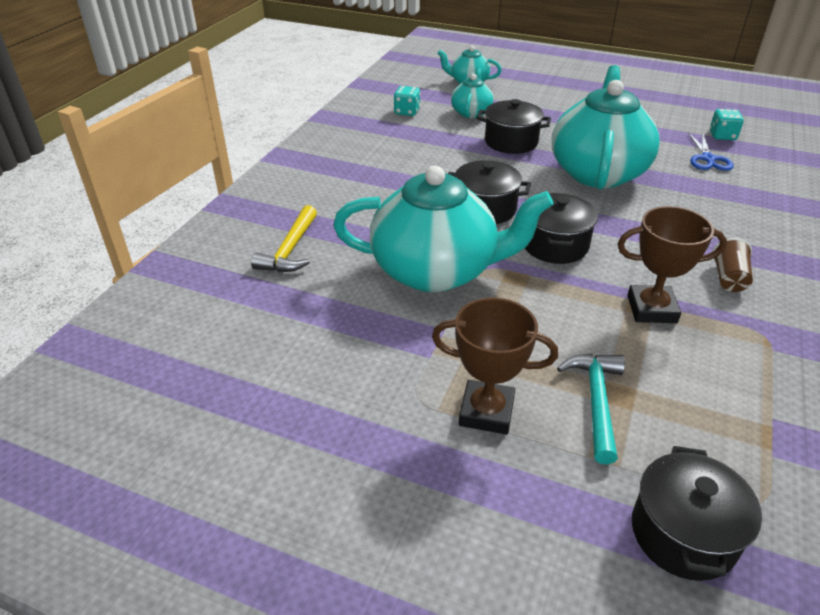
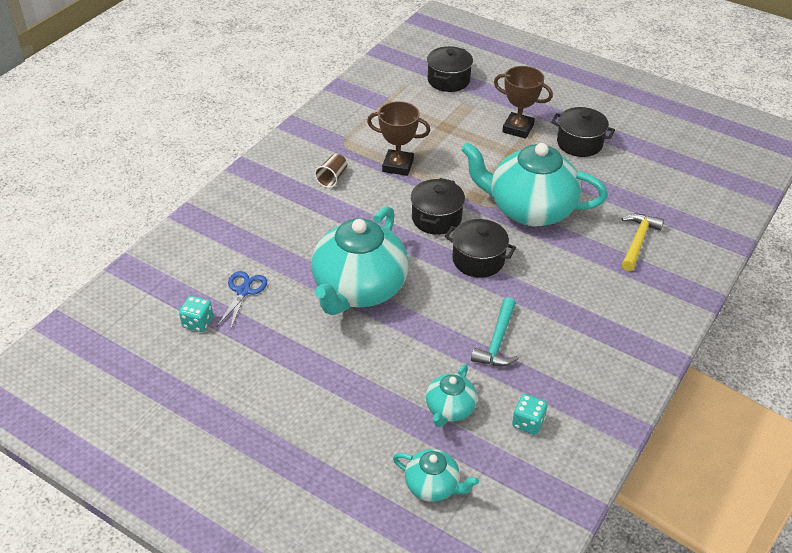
camera: 170 degrees left, 5 degrees up
(511, 142) = (423, 345): black pot -> black pot (579, 143)
(596, 401) = (459, 126): turquoise hammer -> turquoise hammer (497, 341)

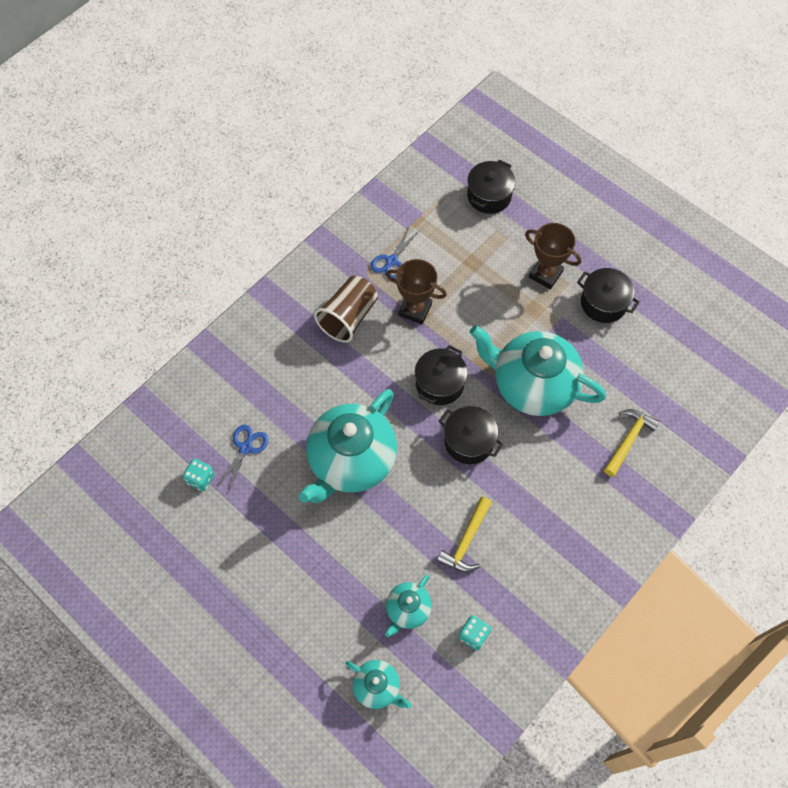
camera: 10 degrees right, 20 degrees up
(332, 178) = (348, 317): brown cup -> brown cup, size x1.85
(366, 133) = (392, 261): none -> blue scissors
(497, 341) = (466, 541): turquoise hammer -> yellow hammer

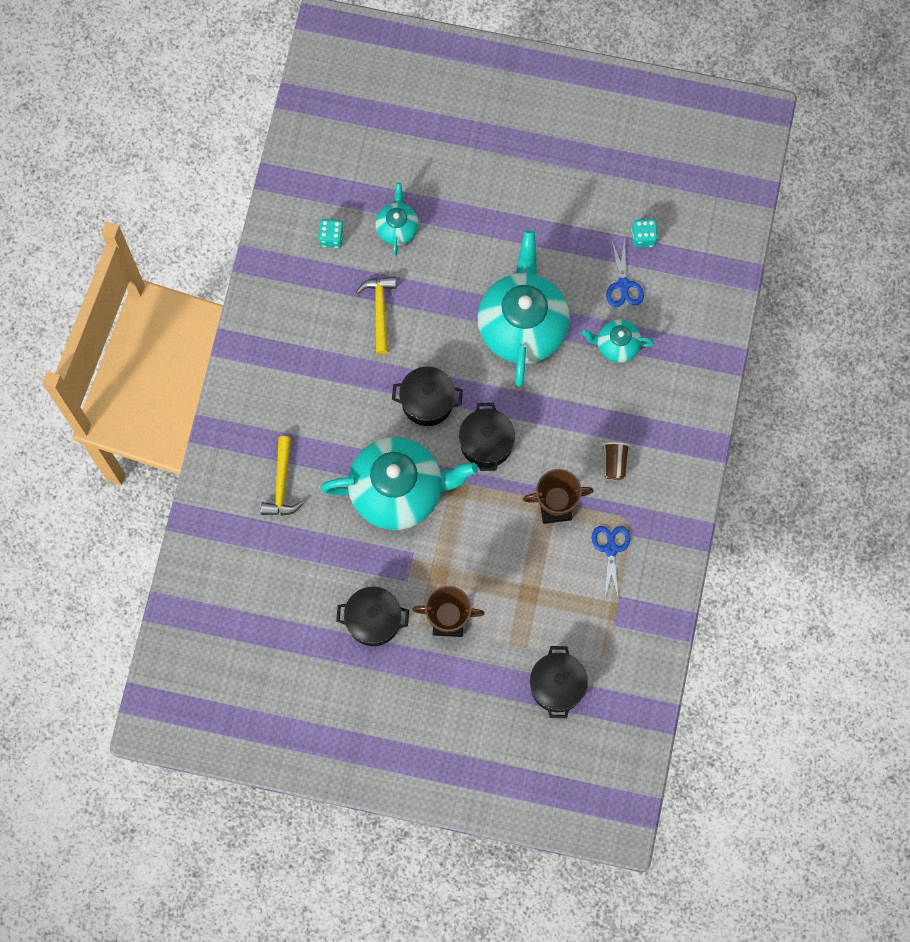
camera: 150 degrees right, 10 degrees up
(348, 317) = (614, 463): brown cup -> brown cup, size x0.54
(377, 687) = (386, 157): turquoise teapot -> turquoise teapot (616, 345)

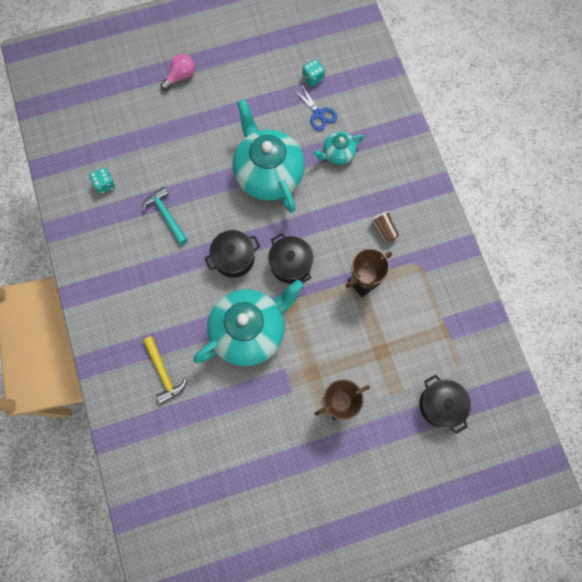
camera: 30 degrees left, 0 degrees up
(373, 620) = (285, 433): black pot -> none
(380, 310) = (166, 215): yellow hammer -> turquoise hammer
(397, 228) = (147, 155): turquoise teapot -> none
(488, 152) = (180, 76): none -> pink light bulb
(610, 549) = (417, 289): blue scissors -> none

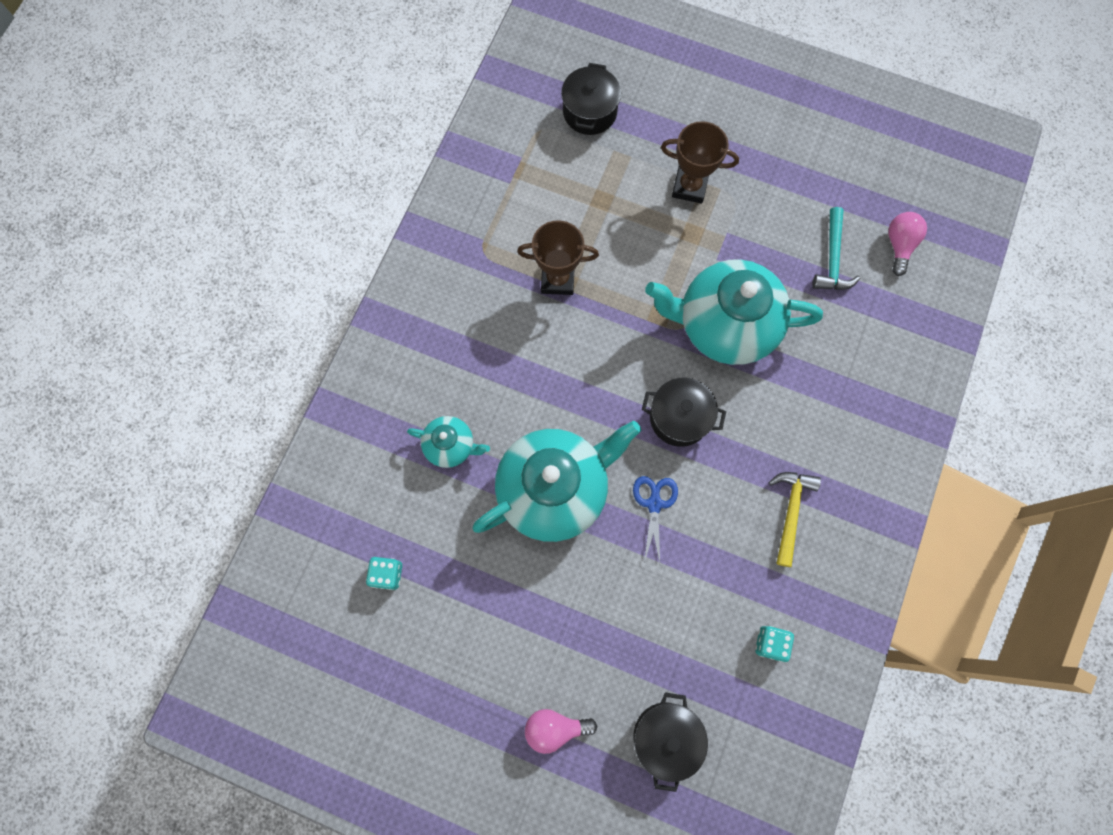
camera: 140 degrees left, 0 degrees up
(163, 373) = (853, 353): yellow hammer -> yellow hammer (790, 511)
(166, 215) = (721, 537): turquoise hammer -> turquoise hammer (832, 259)
(182, 470) = (899, 245): none -> pink light bulb
(268, 173) = (554, 489): turquoise teapot -> turquoise teapot turned 135 degrees counterclockwise
(290, 264) = (620, 360): black pot -> black pot (666, 736)
(318, 114) = (426, 517): blue scissors -> blue scissors (654, 504)
(384, 230) = (484, 315): brown cup -> none

